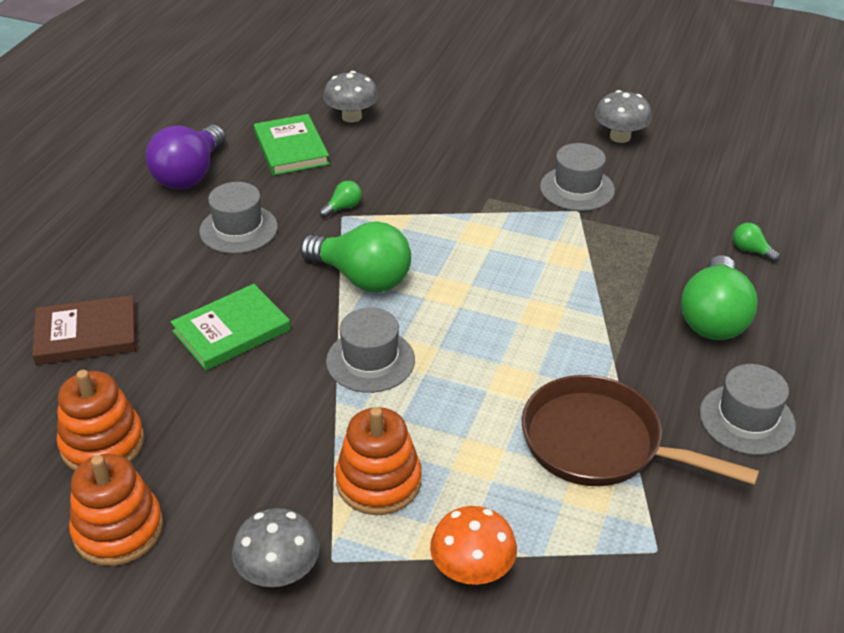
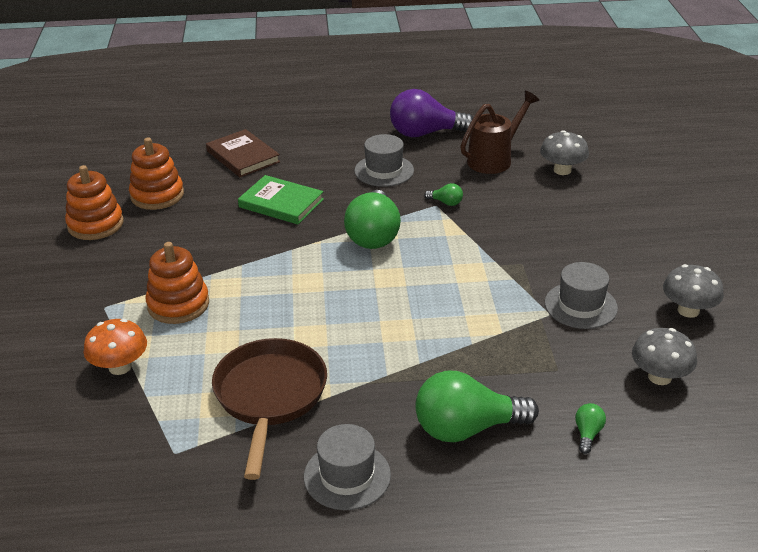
camera: 65 degrees right, 5 degrees down
(279, 572) = (87, 290): grey mushroom -> grey mushroom (659, 377)
(291, 148) = (494, 159): green book -> brown watering can
(370, 360) = (290, 266): grey hat -> none

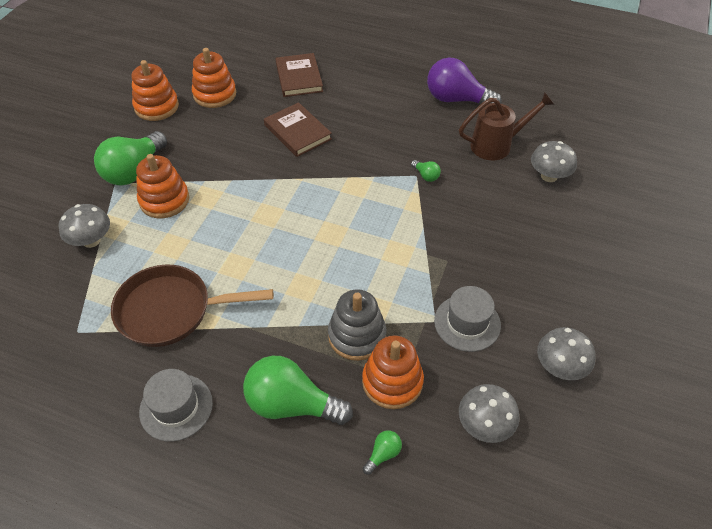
camera: 25 degrees right, 15 degrees up
(120, 367) = (91, 240): orange mushroom -> grey mushroom
(270, 397) = (171, 310): brown pan -> brown pan turned 120 degrees counterclockwise
(281, 203) = (297, 132): green book -> brown book
(373, 235) = (346, 188): green light bulb -> green light bulb (134, 171)
(384, 171) = (397, 127): grey hat -> none
(485, 351) = (357, 335): none -> grey stacking toy
(549, 375) = (392, 382): none -> orange stacking toy

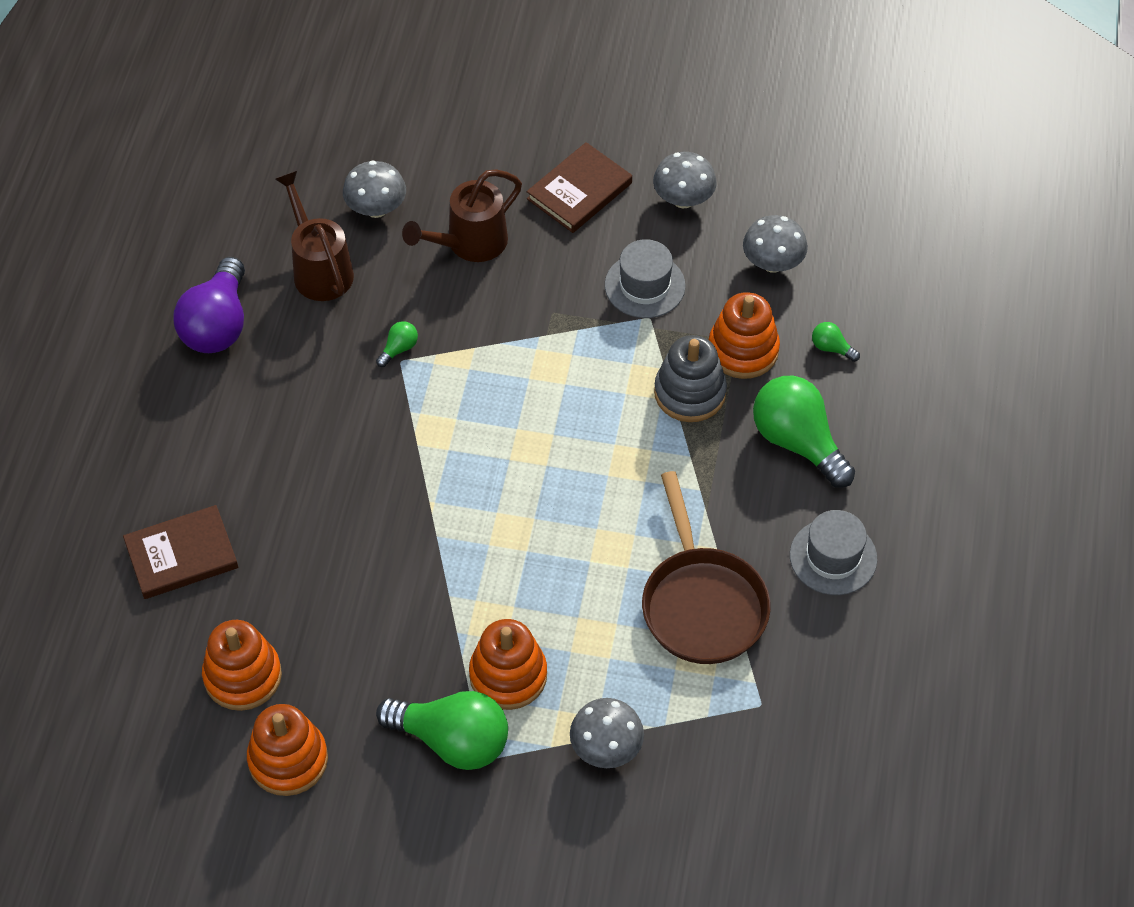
camera: 100 degrees left, 5 degrees up
(291, 404) = (797, 442): green light bulb -> green light bulb turned 135 degrees clockwise
(297, 132) = (326, 529): brown book -> brown book (579, 191)
(515, 221) = (469, 244): none -> brown watering can

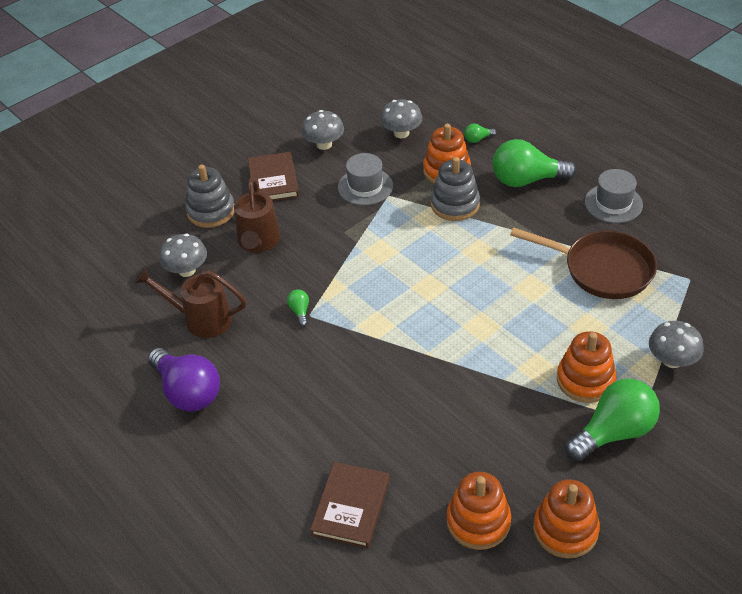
camera: 50 degrees left, 10 degrees down
(481, 168) = (211, 211): none -> grey stacking toy

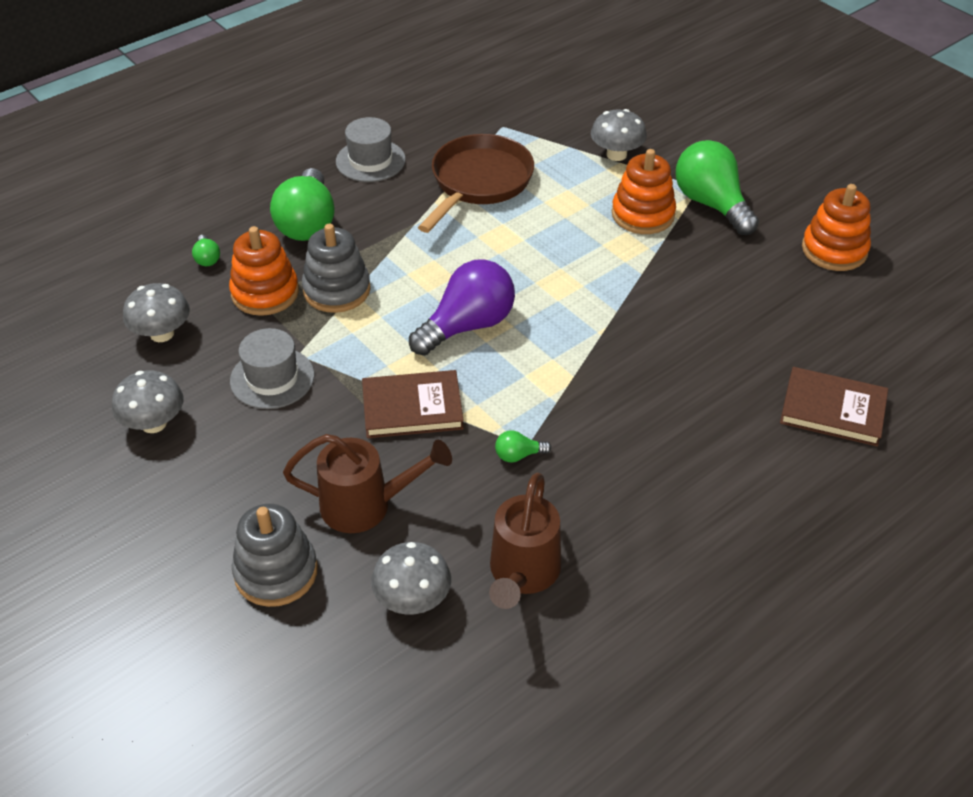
camera: 90 degrees left, 0 degrees up
(188, 392) = (665, 583): purple light bulb -> purple light bulb (467, 326)
(273, 180) = (222, 488): brown book -> brown book (412, 407)
(478, 521) = (835, 309): orange stacking toy -> none

